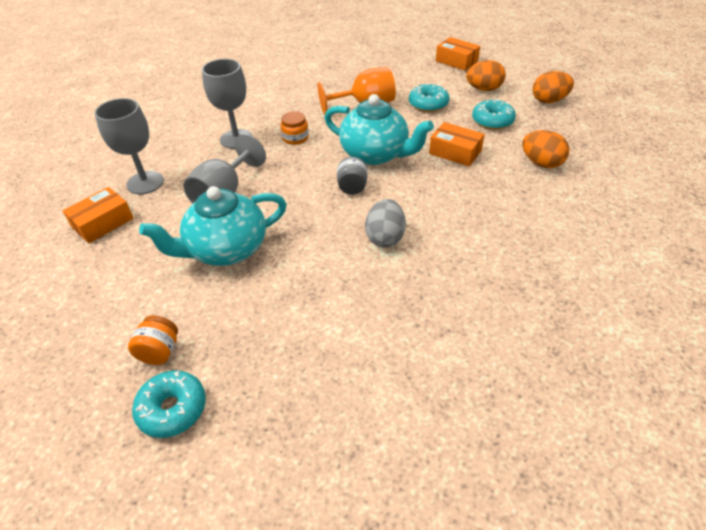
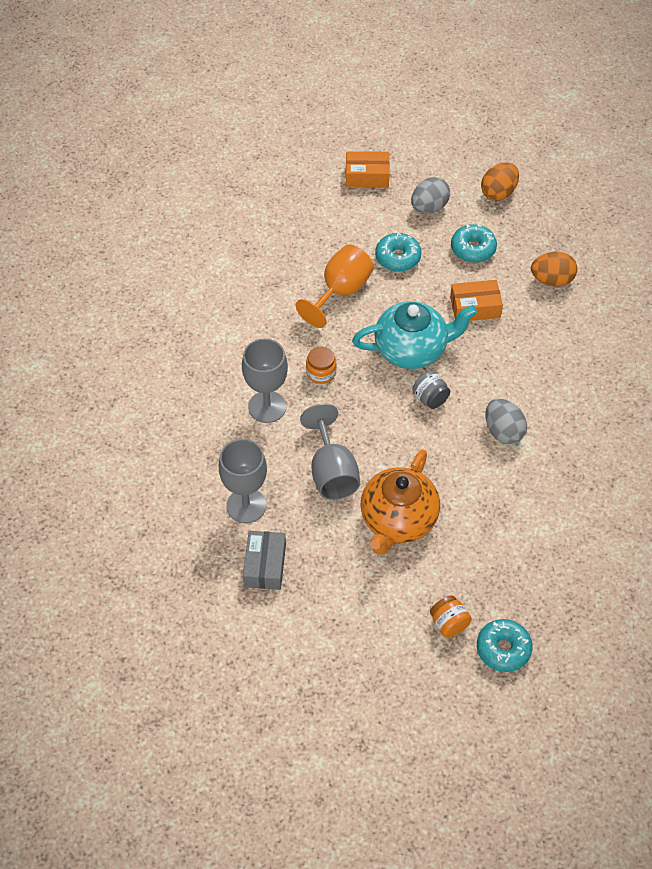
camera: 40 degrees left, 10 degrees up
(103, 223) = (265, 565): orange box -> grey box
(226, 249) = (398, 520): turquoise teapot -> orange teapot
(483, 89) = (429, 207): orange egg -> grey egg

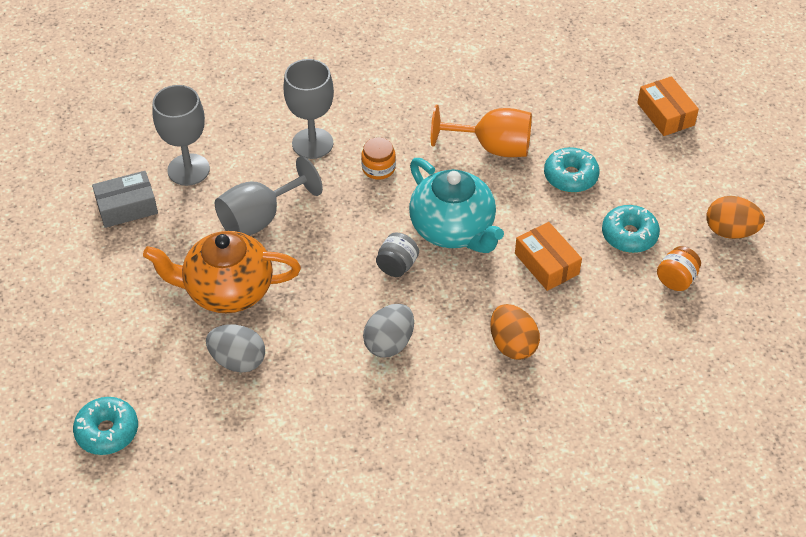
camera: 65 degrees right, 5 degrees down
(429, 207) = (661, 178): grey egg -> grey egg (238, 360)
(449, 624) = (120, 374): orange jar -> orange jar (676, 279)
(552, 280) = (635, 321): orange egg -> orange egg (512, 345)

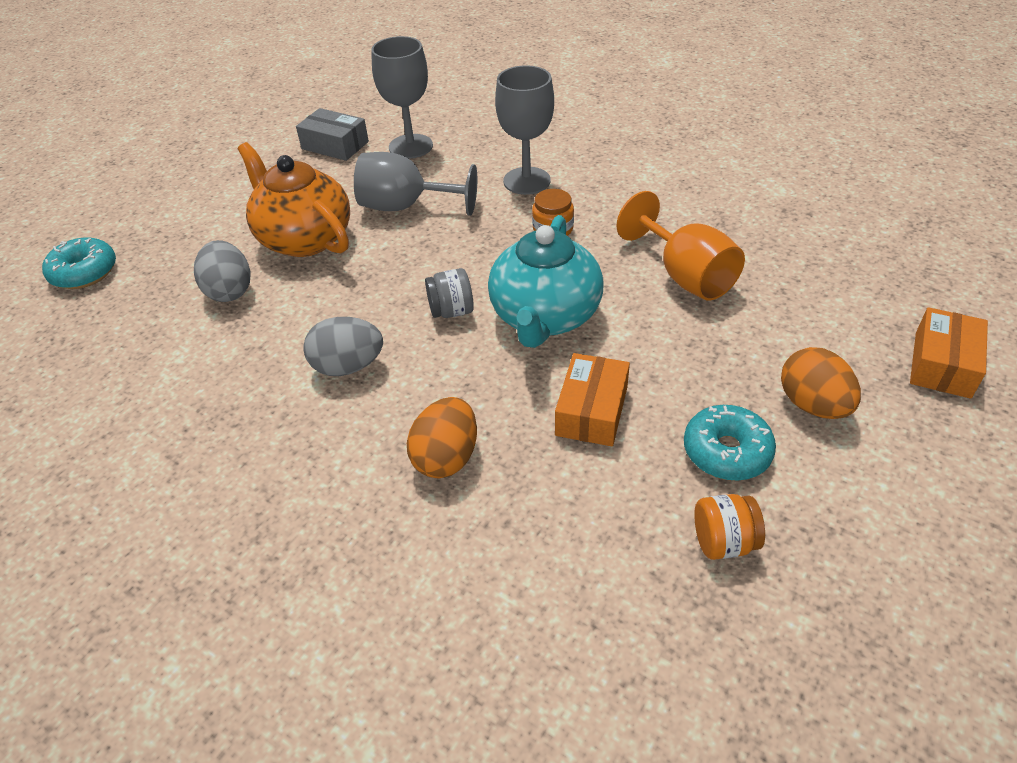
camera: 50 degrees right, 5 degrees down
(570, 176) = (734, 351): turquoise donut -> none
(730, 231) = (875, 545): orange egg -> orange egg (813, 405)

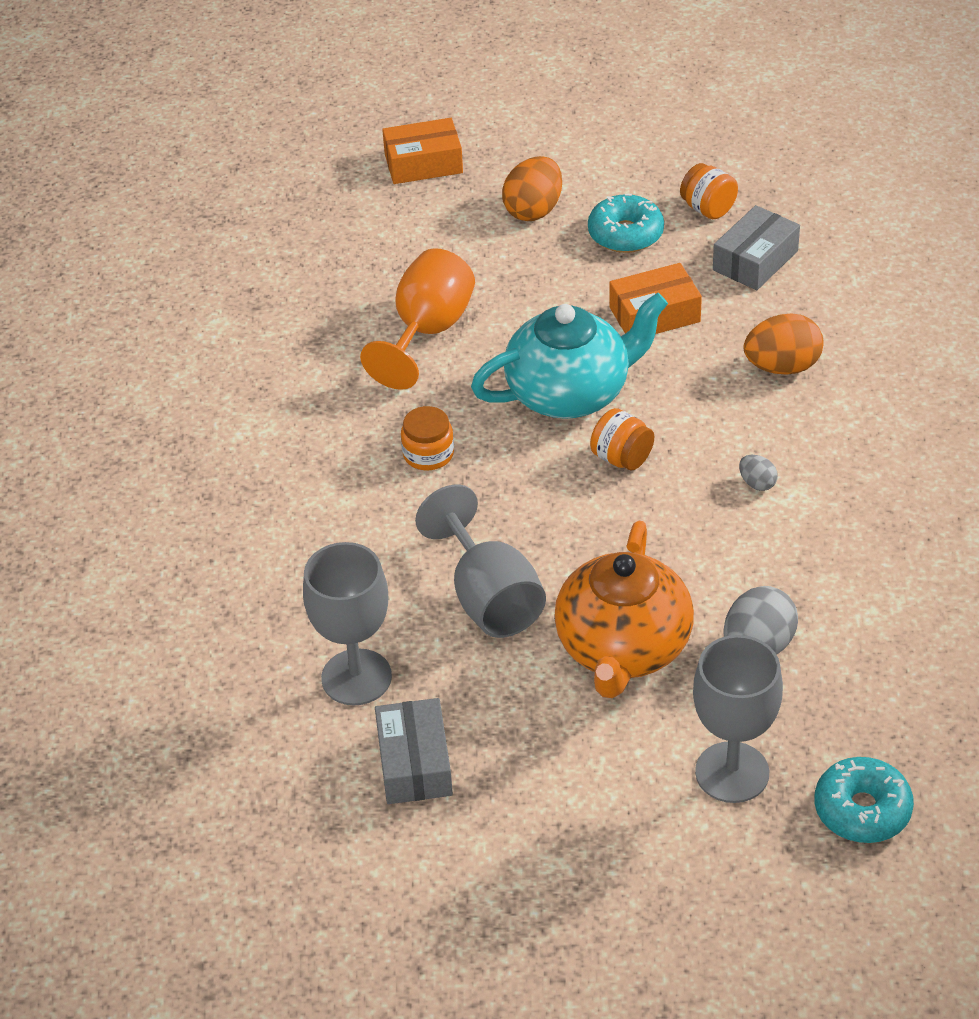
camera: 125 degrees left, 0 degrees up
(348, 366) = (757, 483): grey egg -> grey egg, size x0.51
(451, 311) = (622, 458): grey jar -> orange jar
(526, 181) = (351, 521): grey goblet -> grey goblet (732, 772)
(606, 530) = (755, 260): none -> grey box

